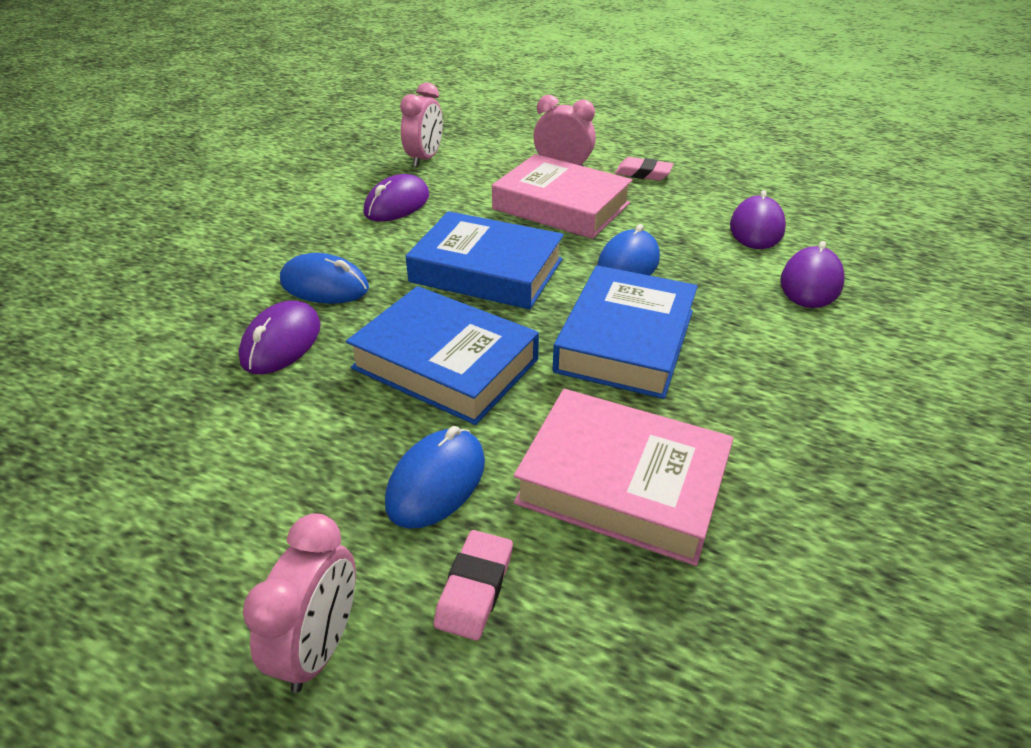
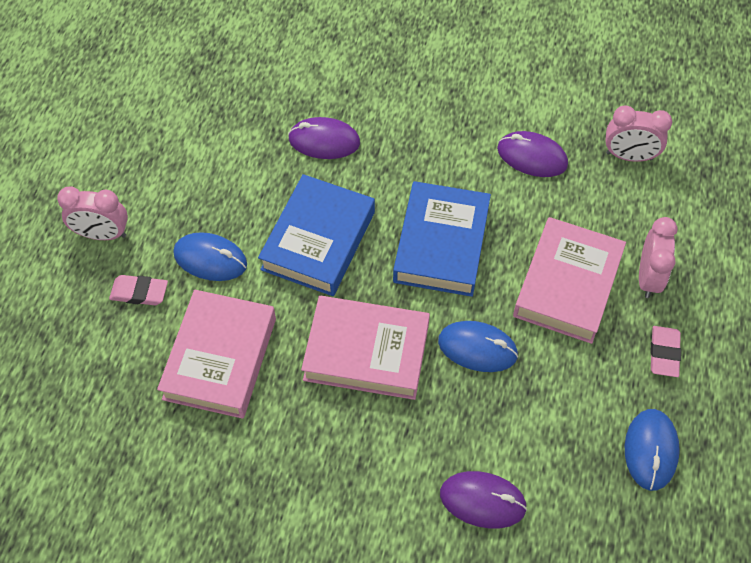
camera: 80 degrees right, 20 degrees up
(324, 285) = (395, 144): blue mouse -> blue mouse (650, 450)
(625, 340) = (366, 352): blue book -> pink book
(756, 228) = (573, 460): purple mouse -> none

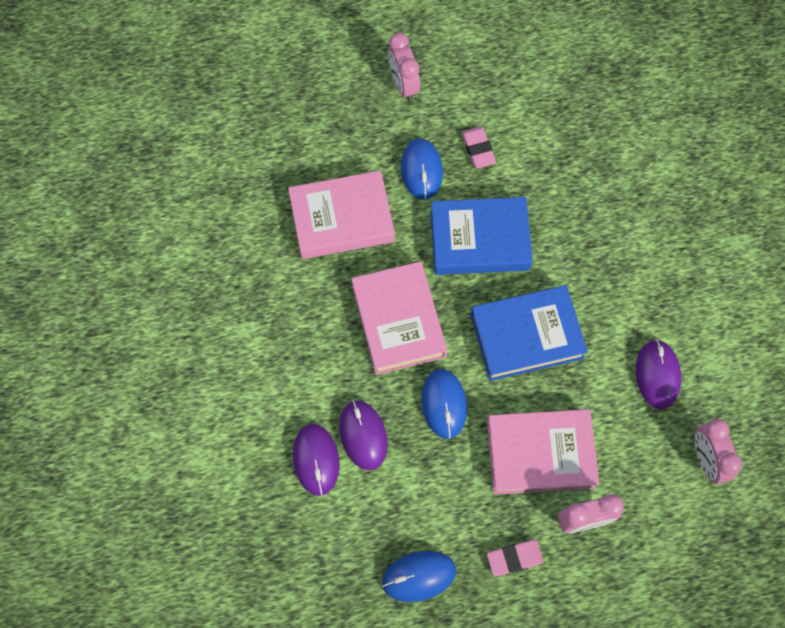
camera: 65 degrees right, 10 degrees up
(139, 292) = (368, 136): pink eraser -> pink eraser (478, 149)
(324, 141) = (578, 200): purple mouse -> purple mouse (363, 435)

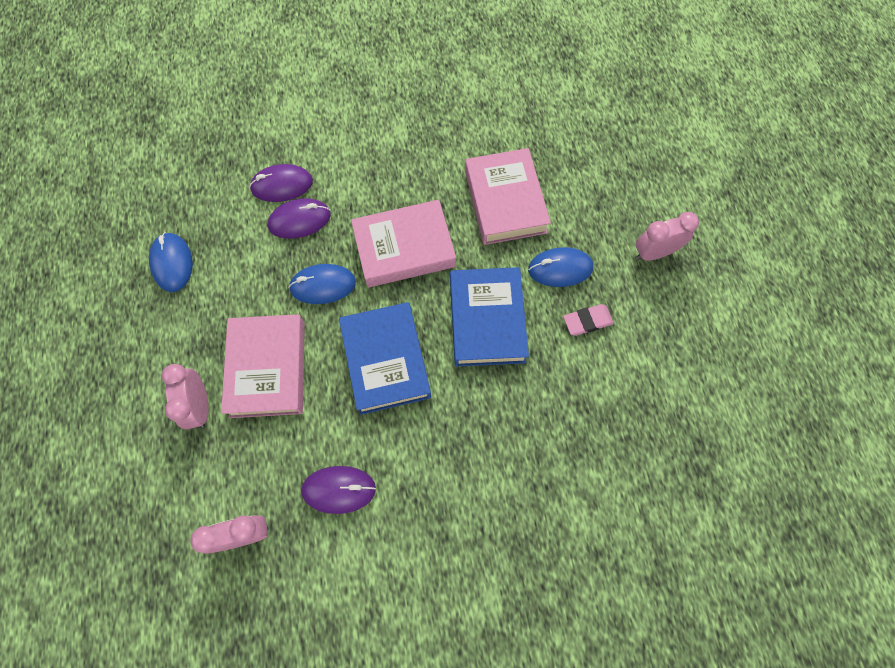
camera: 90 degrees right, 0 degrees up
(514, 558) = (175, 342): pink eraser -> none

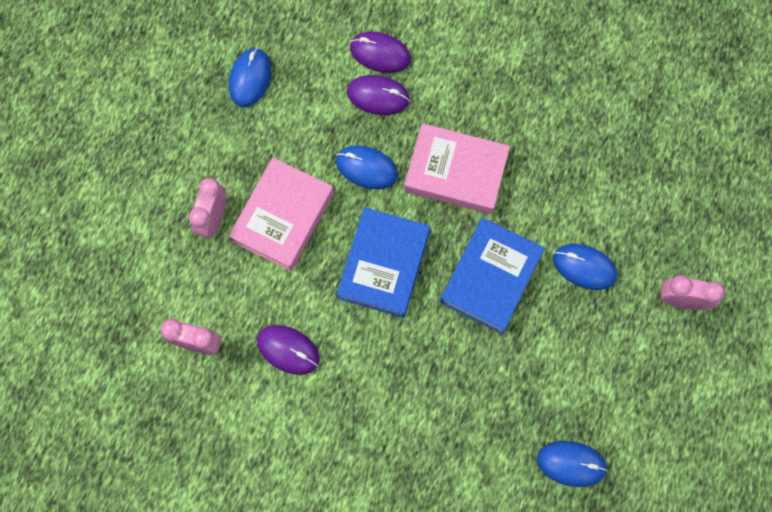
camera: 30 degrees right, 5 degrees up
(505, 201) = (573, 177): pink book -> none
(587, 321) = (579, 328): pink eraser -> none
(655, 443) = (571, 463): none -> blue mouse

